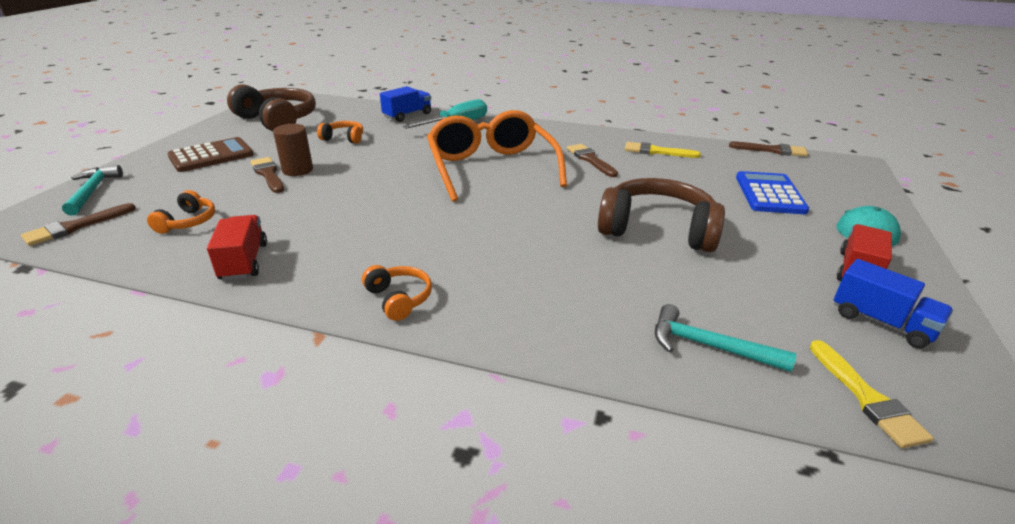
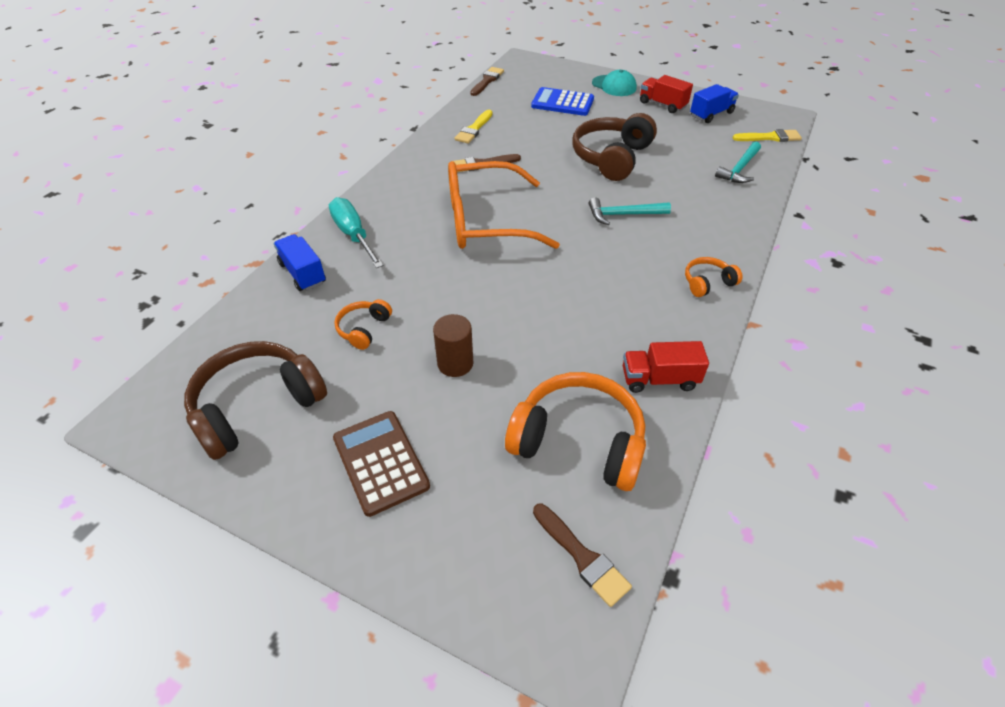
camera: 80 degrees left, 15 degrees up
(92, 191) = (476, 579): turquoise hammer -> turquoise hammer (623, 215)
(188, 222) = (578, 441): orange headphones -> orange headphones, size x2.04
(268, 174) = (461, 389): brown brush -> none

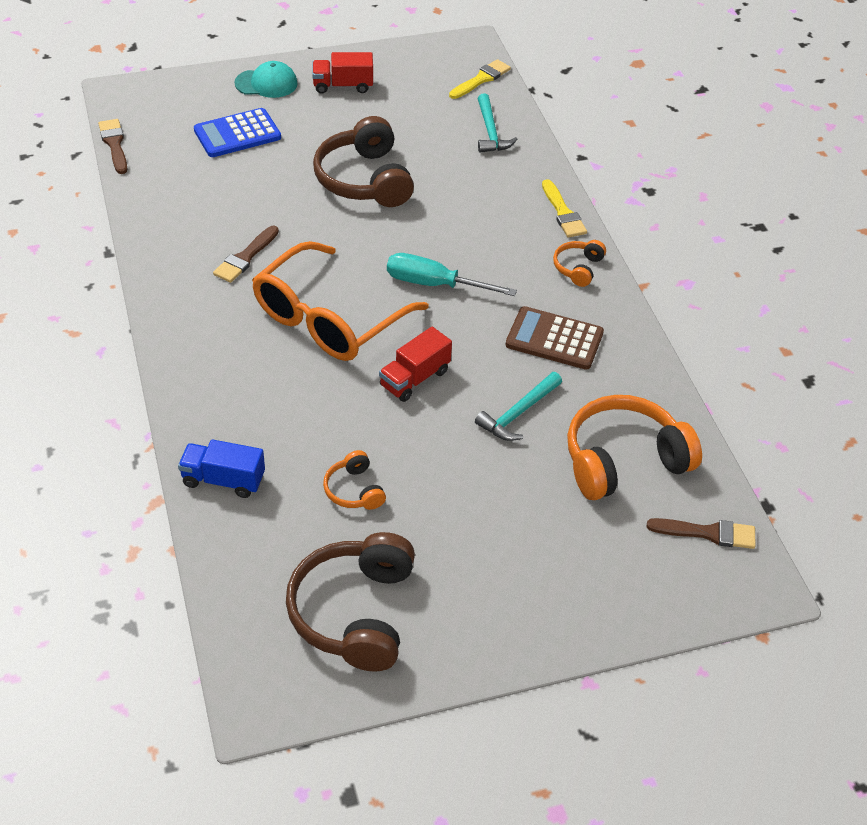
camera: 45 degrees left, 0 degrees up
(353, 235) = (218, 411): turquoise screwdriver -> turquoise screwdriver (434, 284)
(381, 462) = (508, 577): brown calculator -> brown calculator (554, 339)
(455, 363) = (467, 466): brown cylinder -> none
(474, 129) = (182, 218): yellow brush -> yellow brush (563, 213)
(623, 215) = (444, 239): turquoise hammer -> turquoise hammer (518, 413)
(659, 379) = (626, 375): red truck -> red truck (414, 378)
(711, 114) = (402, 76): blue truck -> none

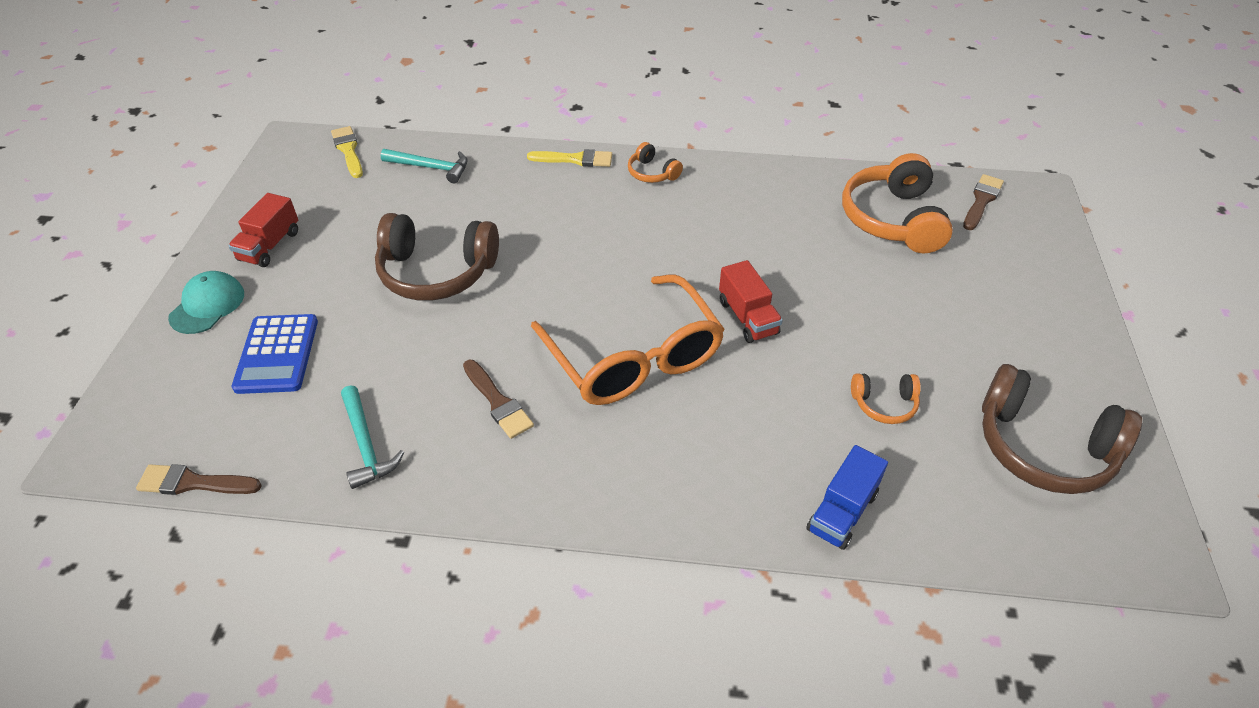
camera: 65 degrees left, 0 degrees up
(434, 284) = (624, 267): turquoise screwdriver -> none
(518, 413) = (818, 262): turquoise hammer -> turquoise hammer (366, 444)
(554, 339) = (734, 213): brown calculator -> none

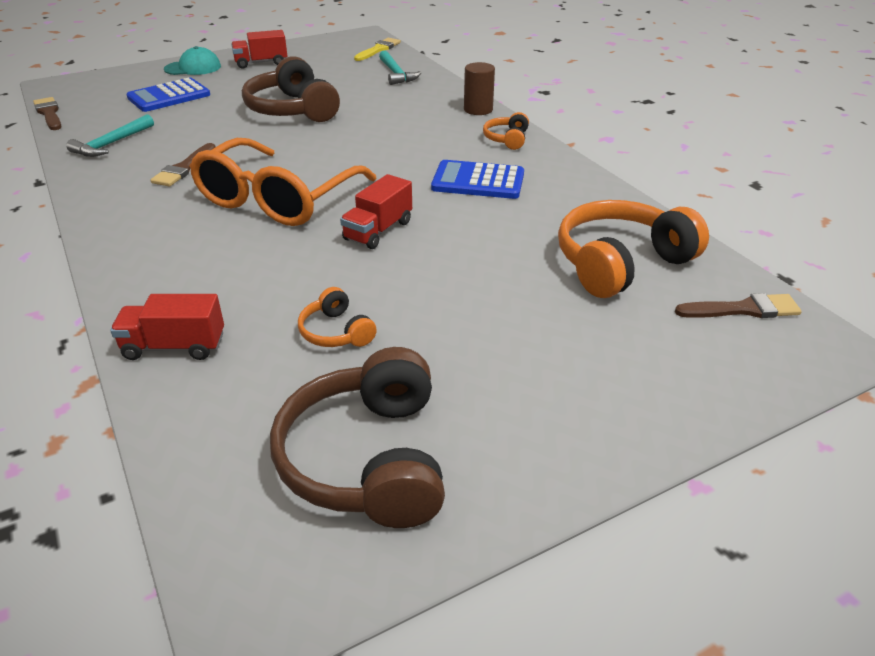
camera: 55 degrees right, 10 degrees down
(575, 159) = (478, 109): yellow brush -> brown cylinder
(712, 225) = (478, 181): none -> blue calculator
(842, 511) = (174, 346): blue truck -> red truck

